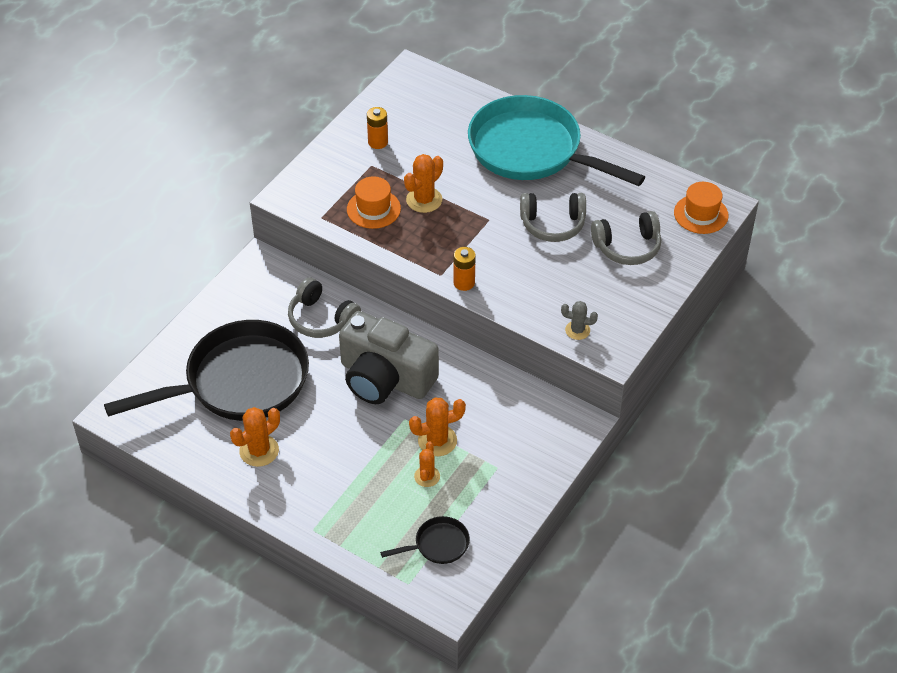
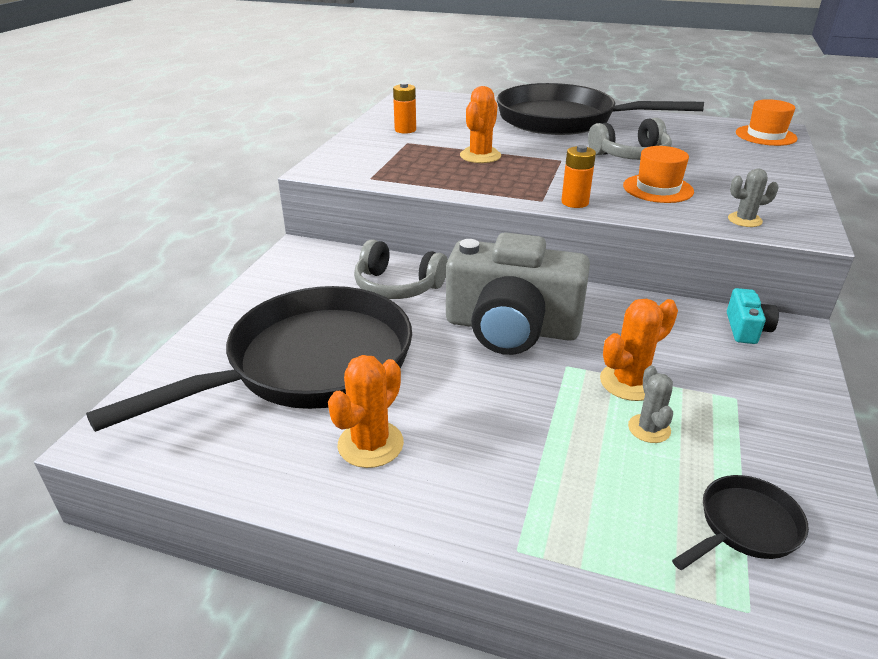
camera: 15 degrees left, 15 degrees down
(373, 209) = (428, 166): orange hat -> orange hat (658, 188)
(427, 476) = (649, 429): orange cactus -> grey cactus
(531, 150) = (563, 120): turquoise pan -> black pan
(550, 414) = (746, 329): none -> turquoise camera
(627, 247) = (723, 160): grey headphones -> none

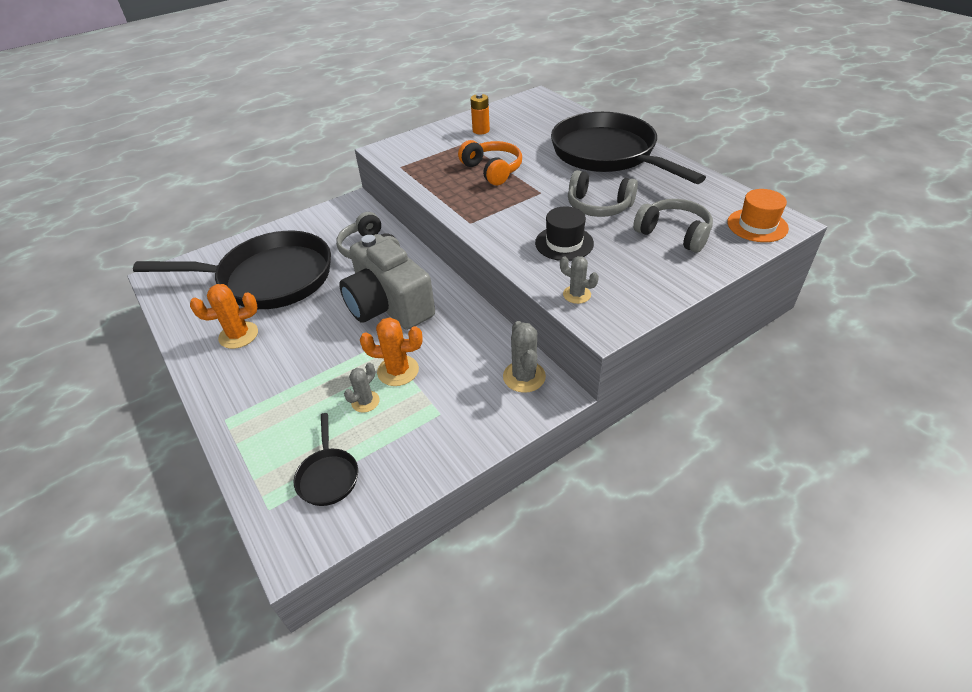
camera: 40 degrees right, 10 degrees up
(480, 156) = (492, 170): orange cactus -> orange headphones
(574, 202) = (487, 232): orange battery -> none
(658, 188) = (564, 243): orange hat -> black hat
(724, 157) = (674, 234): none -> grey headphones
(745, 526) = (328, 476): black pan -> black pan turned 75 degrees clockwise
(746, 329) = (524, 377): turquoise camera -> grey cactus

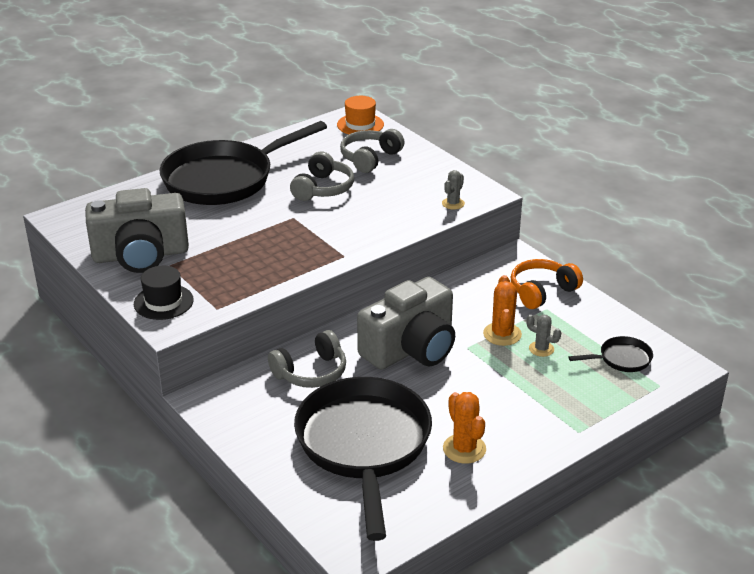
camera: 95 degrees left, 10 degrees down
(481, 130) = (141, 255): orange battery -> grey camera
(492, 170) = (241, 245): orange headphones -> orange headphones (542, 291)
(524, 377) = (499, 269): grey cactus -> none
(564, 243) = (381, 207): black hat -> black hat (163, 302)

